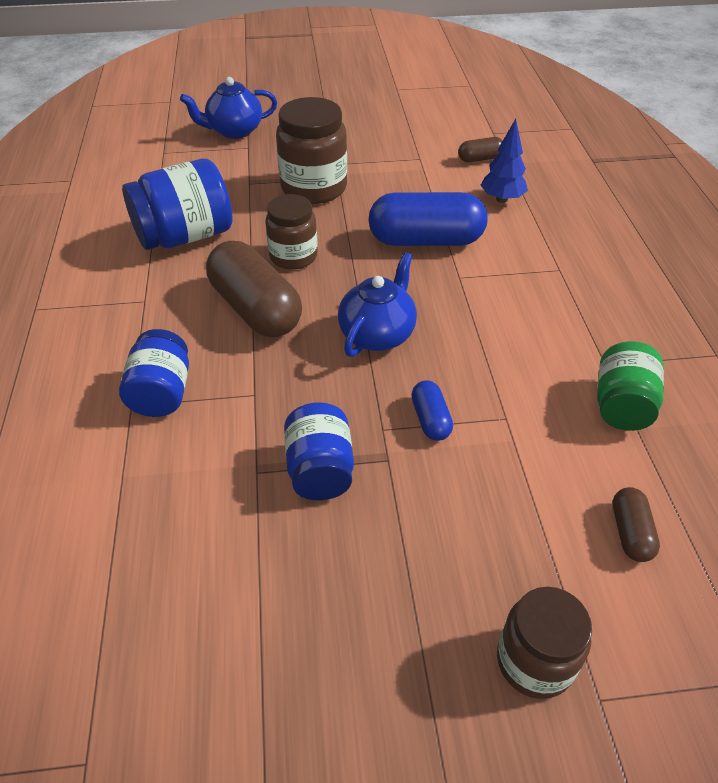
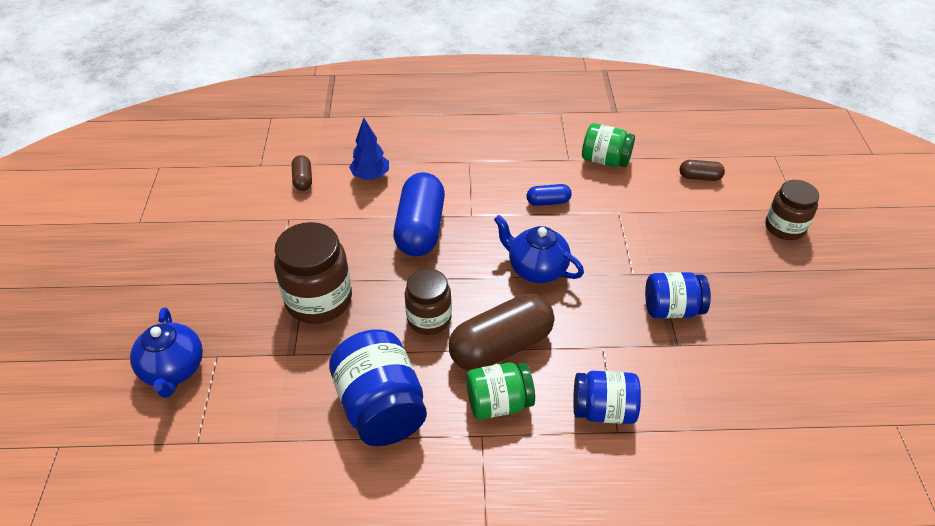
camera: 85 degrees left, 0 degrees up
(181, 310) = (498, 403): none -> green jar
(430, 419) = (622, 248): blue capsule -> blue capsule (548, 202)

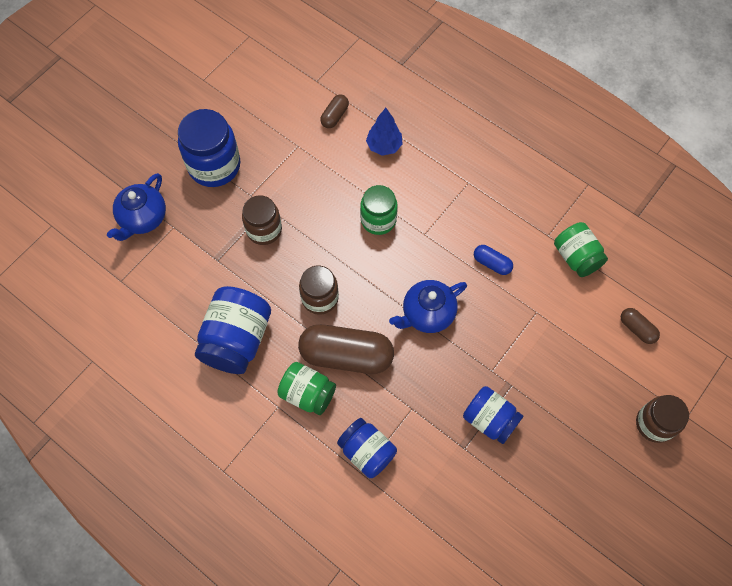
camera: 40 degrees right, 20 degrees up
(215, 280) = (214, 165): none -> blue jar
(319, 300) = (264, 230): brown jar -> brown jar, size x0.65
(420, 229) = (378, 220): blue capsule -> green jar
(536, 269) = (427, 314): blue teapot -> blue teapot turned 105 degrees counterclockwise

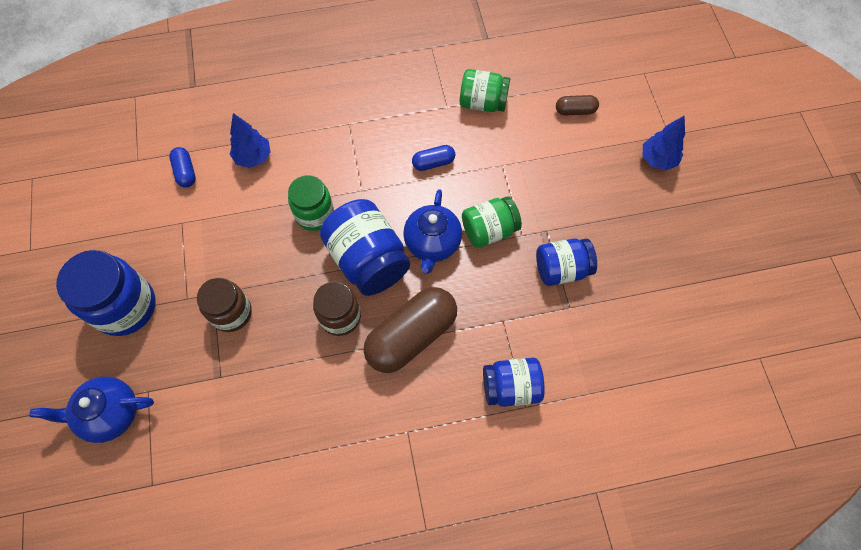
camera: 50 degrees left, 0 degrees up
(143, 218) = (110, 414): blue teapot -> blue teapot turned 105 degrees clockwise
(237, 339) = (312, 419): blue jar -> blue jar (368, 260)
(307, 393) = (417, 396): green jar -> green jar (489, 230)
(335, 116) = (185, 172): brown capsule -> blue capsule
(654, 424) = (657, 159): brown jar -> blue tree

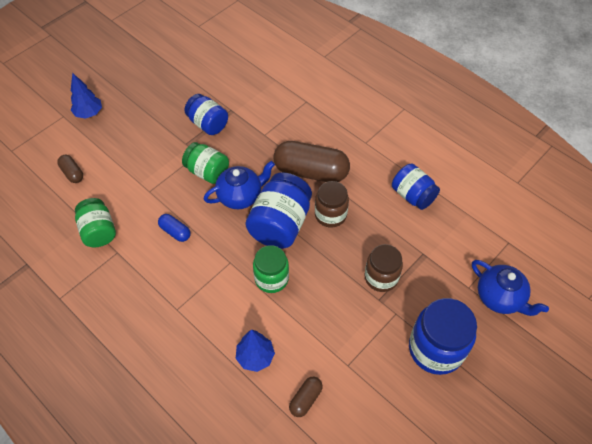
camera: 125 degrees left, 10 degrees down
(185, 172) = (305, 399): blue capsule -> brown capsule
(511, 387) = (301, 112): blue jar -> blue jar (412, 195)

